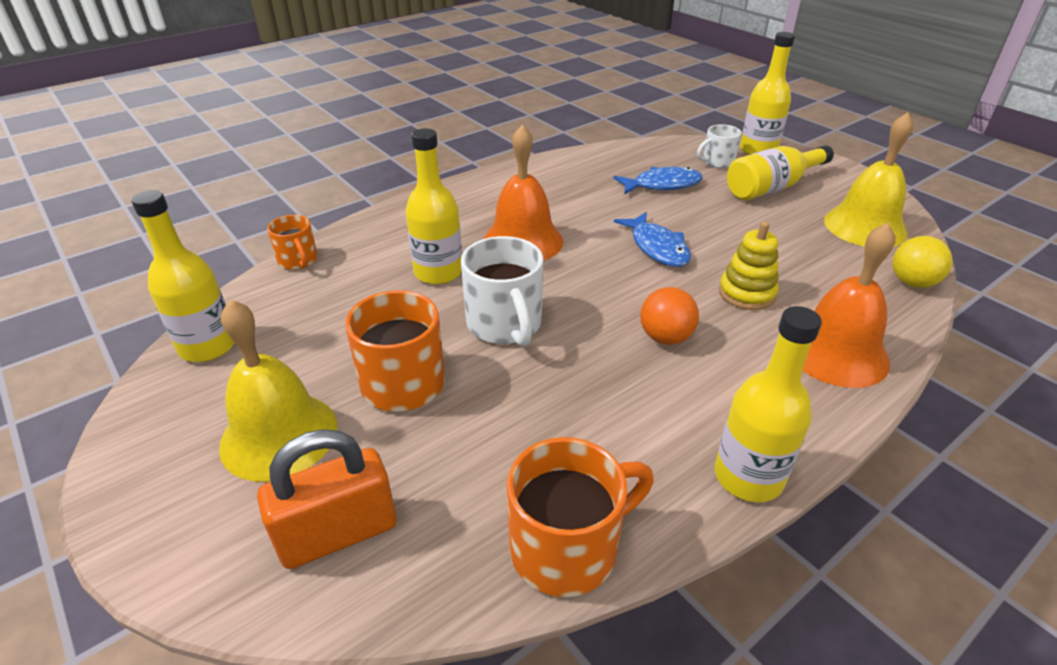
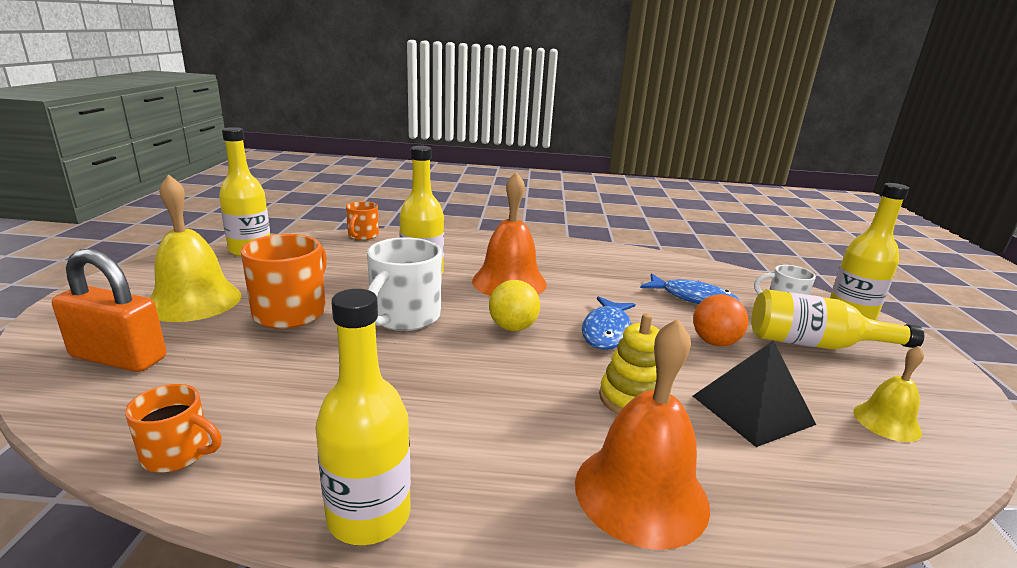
camera: 40 degrees right, 15 degrees down
(567, 548) = (178, 453): orange mug -> orange mug, size x0.59
(665, 337) = (497, 385): orange ball -> orange ball (714, 342)
(807, 259) = (752, 410): none -> black pyramid
(865, 226) = (886, 421): yellow bell -> yellow bell, size x0.55
(912, 283) = (865, 498): yellow ball -> yellow ball (512, 327)

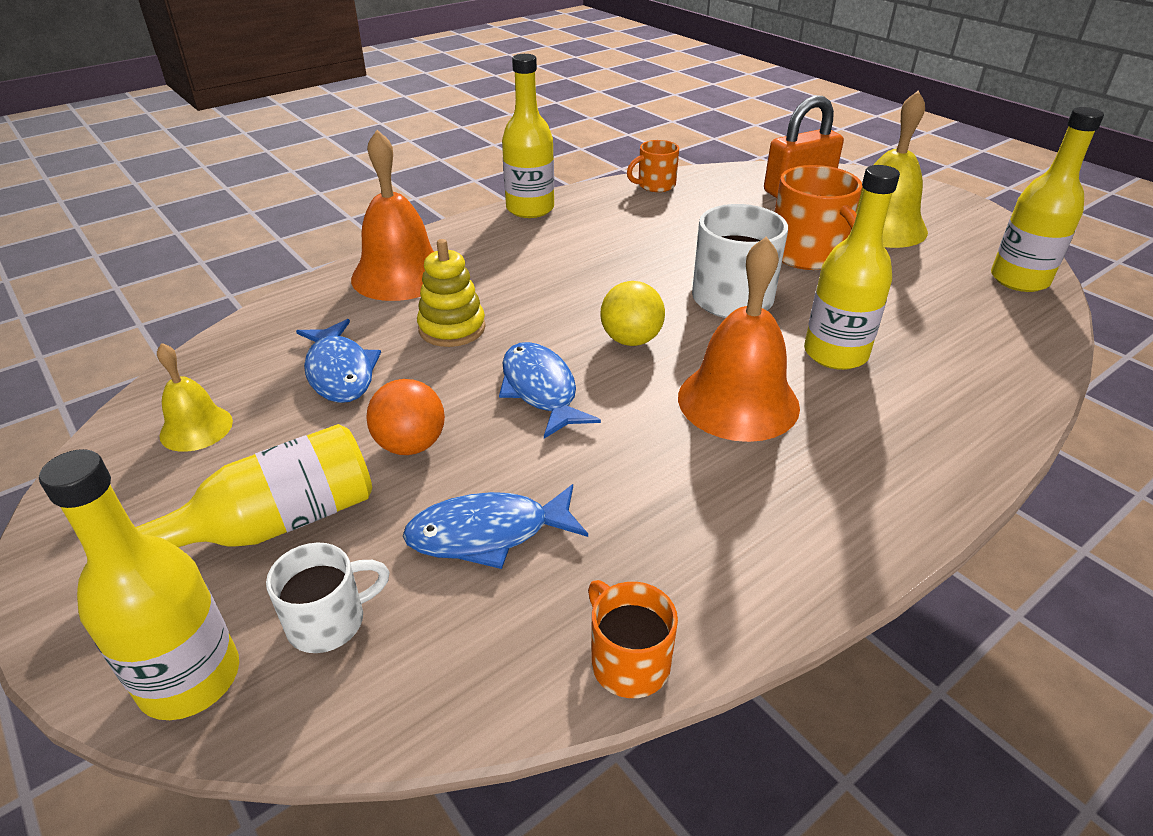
camera: 140 degrees right, 15 degrees up
(363, 236) = (1036, 370): orange mug -> orange mug (628, 661)
(752, 410) = (340, 372): black pyramid -> blue fish

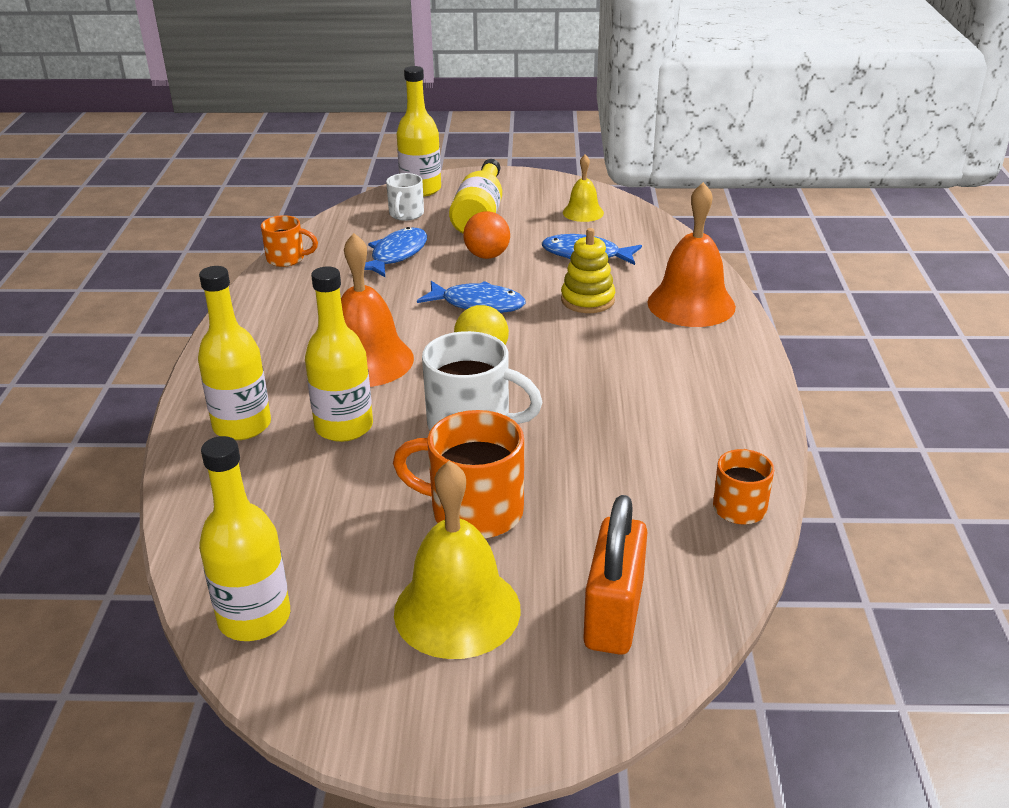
camera: 130 degrees right, 5 degrees down
(530, 209) = (757, 402): yellow bottle -> yellow bottle (242, 425)

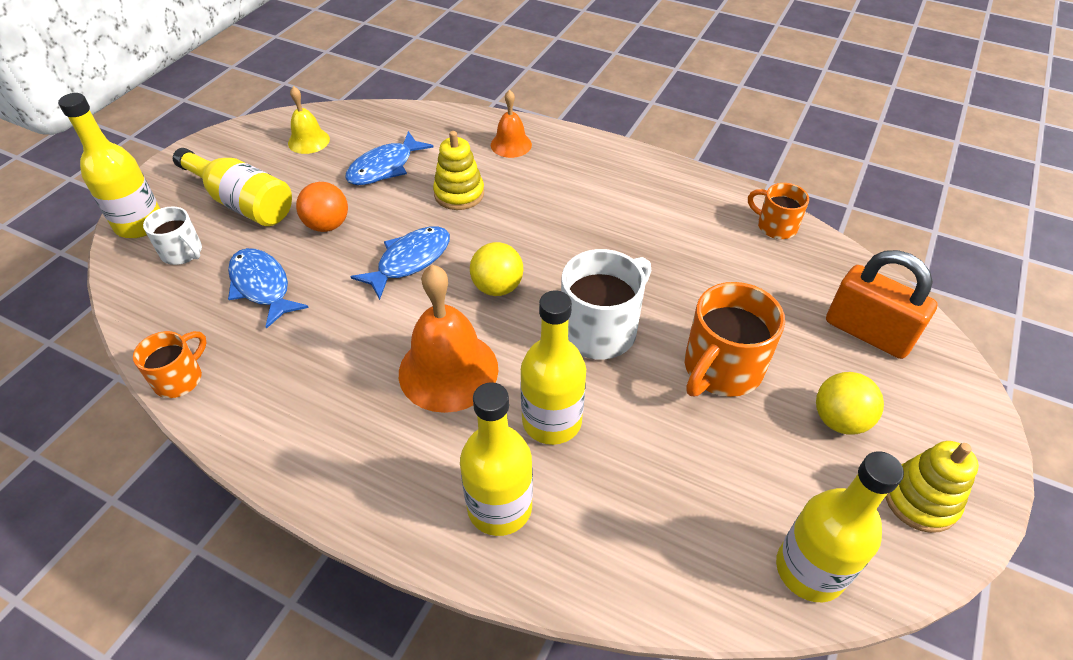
camera: 65 degrees left, 15 degrees up
(379, 691) = (920, 500): none -> yellow stacking toy
(457, 610) = (839, 420): yellow bell -> yellow ball
(691, 304) = (511, 144): orange bell -> orange bell, size x0.55

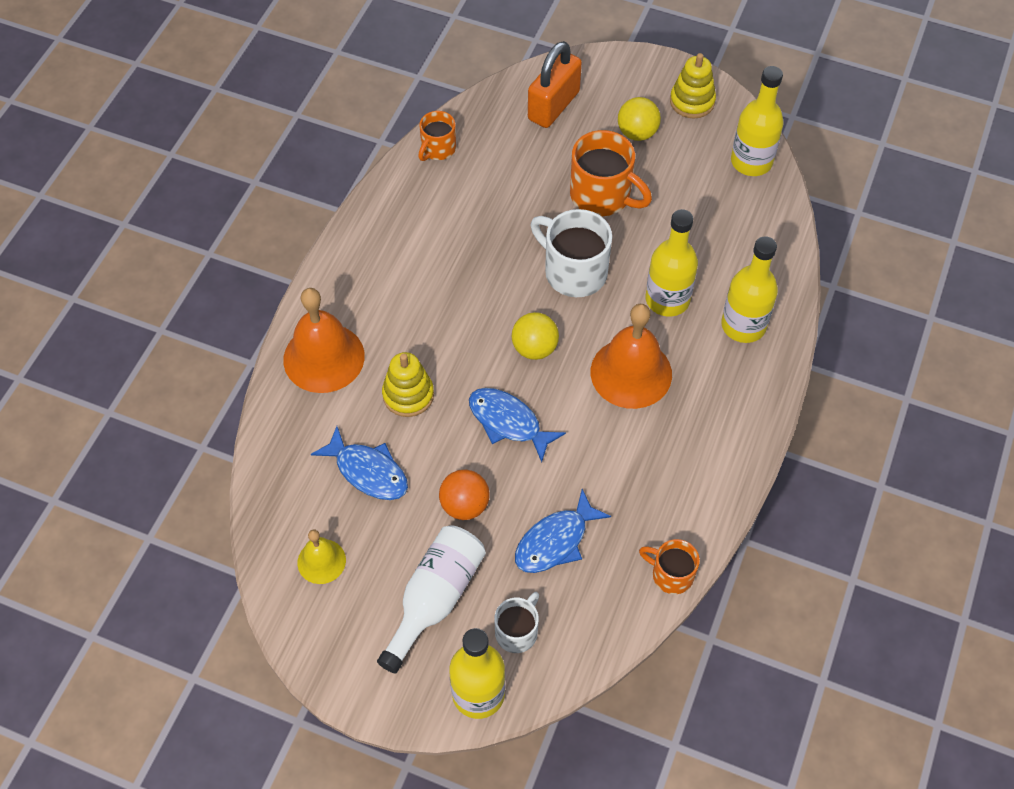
camera: 95 degrees left, 10 degrees up
(242, 202) = (435, 599): yellow bottle -> white bottle
(511, 144) = (324, 357): orange bell -> orange bell, size x1.82

